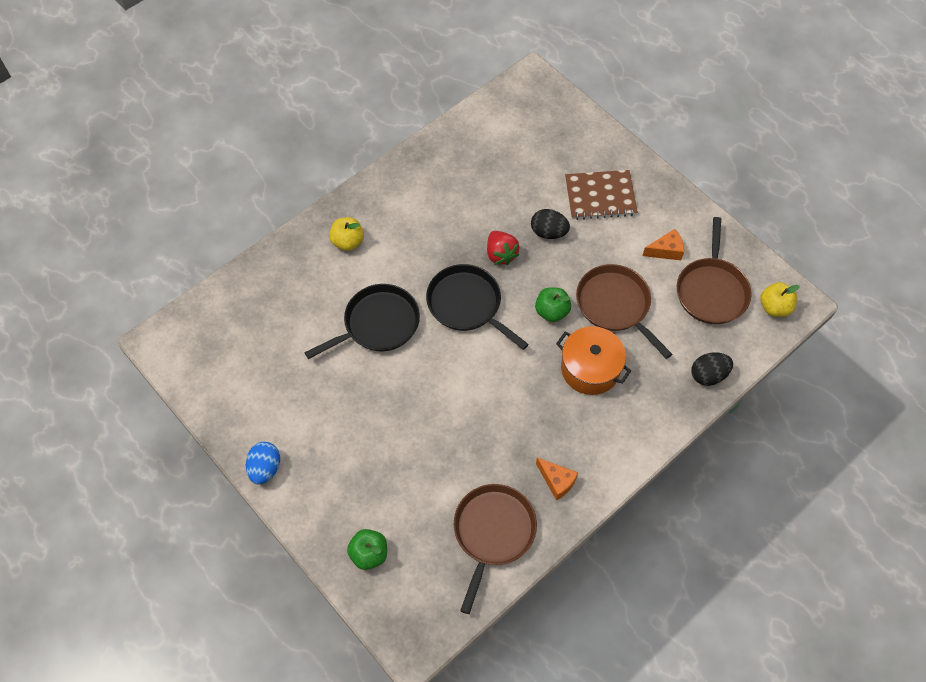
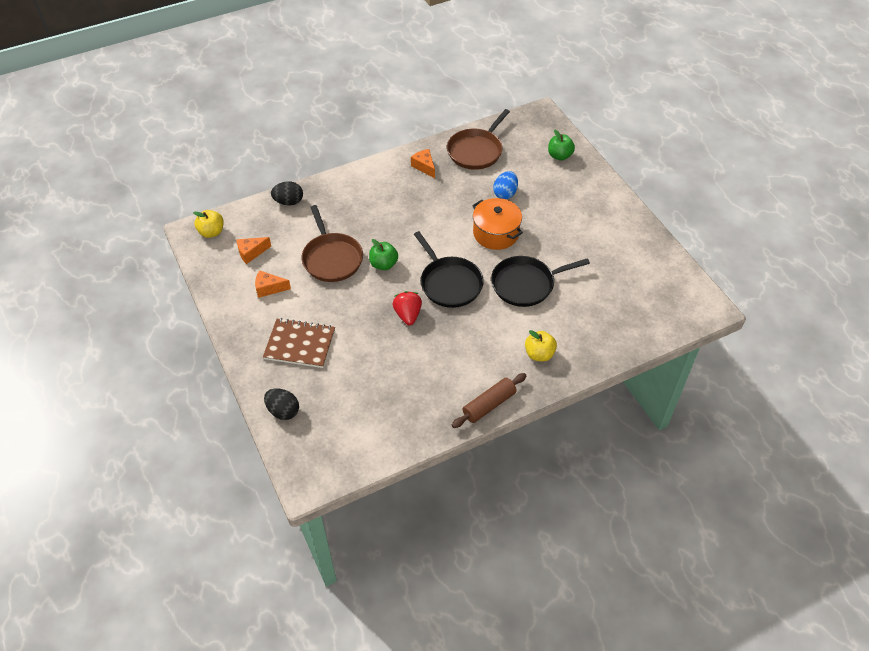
camera: 165 degrees left, 10 degrees down
(265, 468) = (625, 211): blue egg -> blue egg (505, 193)
(388, 178) = (489, 405): none -> brown rolling pin
(548, 232) = (359, 324): black egg -> black egg (283, 411)
(590, 369) = (372, 222): orange pot -> orange pot (496, 233)
(711, 290) = (251, 253): brown pan -> orange cheese

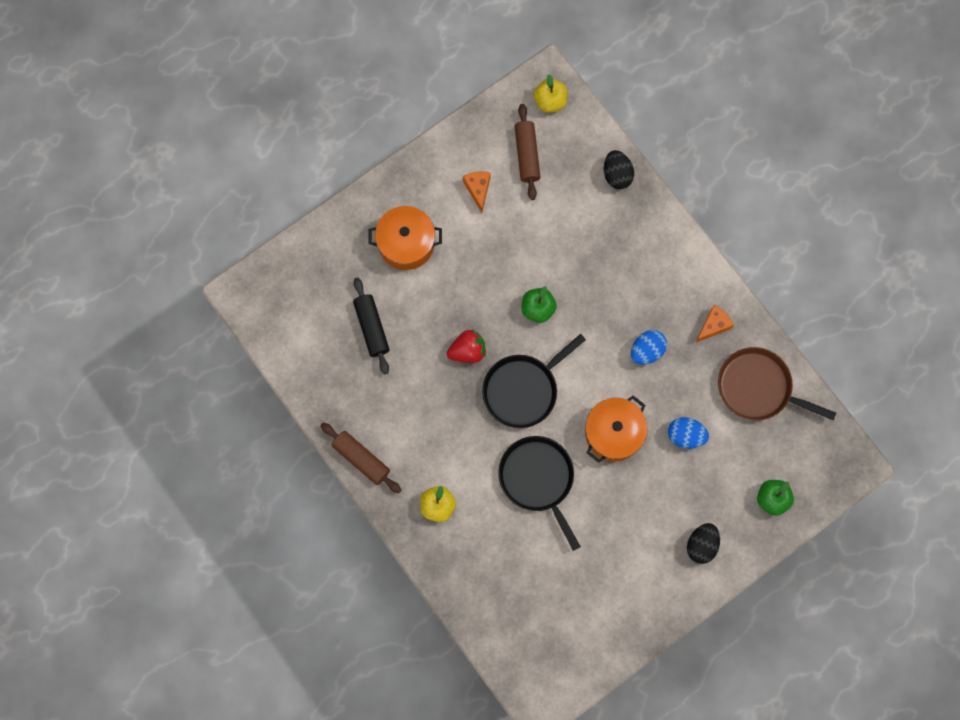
camera: 80 degrees right, 25 degrees up
(251, 253) = (527, 155): orange cheese -> brown rolling pin
(283, 411) = (319, 248): black egg -> black egg (701, 545)
(300, 344) = (406, 243): brown notebook -> orange pot
(331, 258) = (536, 247): brown pan -> none
(369, 380) = (371, 327): none -> black rolling pin
(434, 205) = (647, 351): none -> blue egg

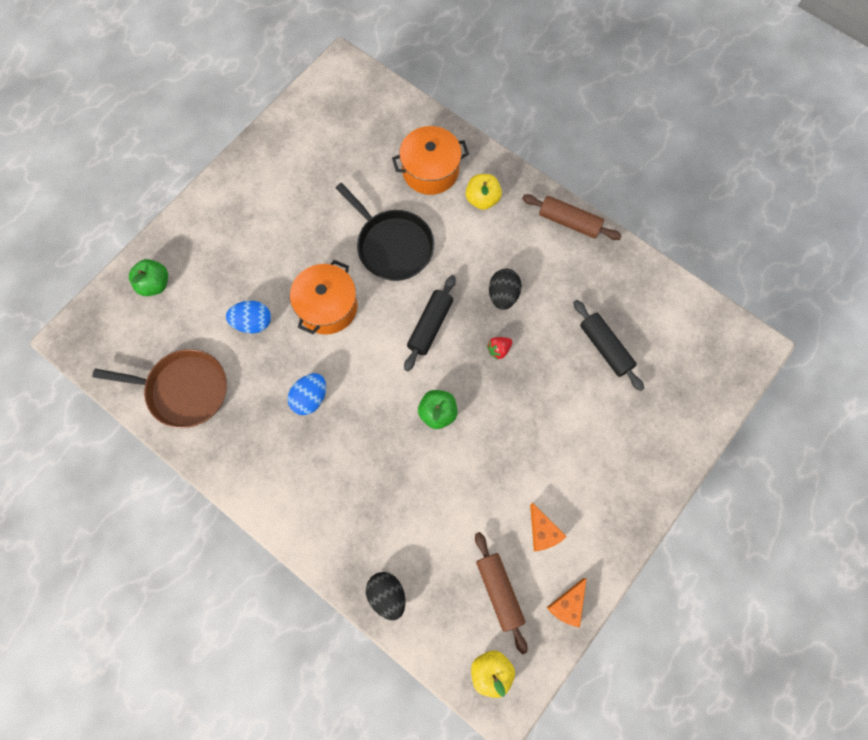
camera: 165 degrees right, 5 degrees down
(406, 243) = (601, 447): orange pot -> orange pot (430, 170)
(467, 351) = (499, 350): red strawberry -> red strawberry, size x0.61
(523, 389) = (430, 326): black pan -> black rolling pin
(701, 545) = (219, 226): black egg -> black egg (503, 295)
(713, 326) = (242, 444): orange cheese -> orange cheese (567, 605)

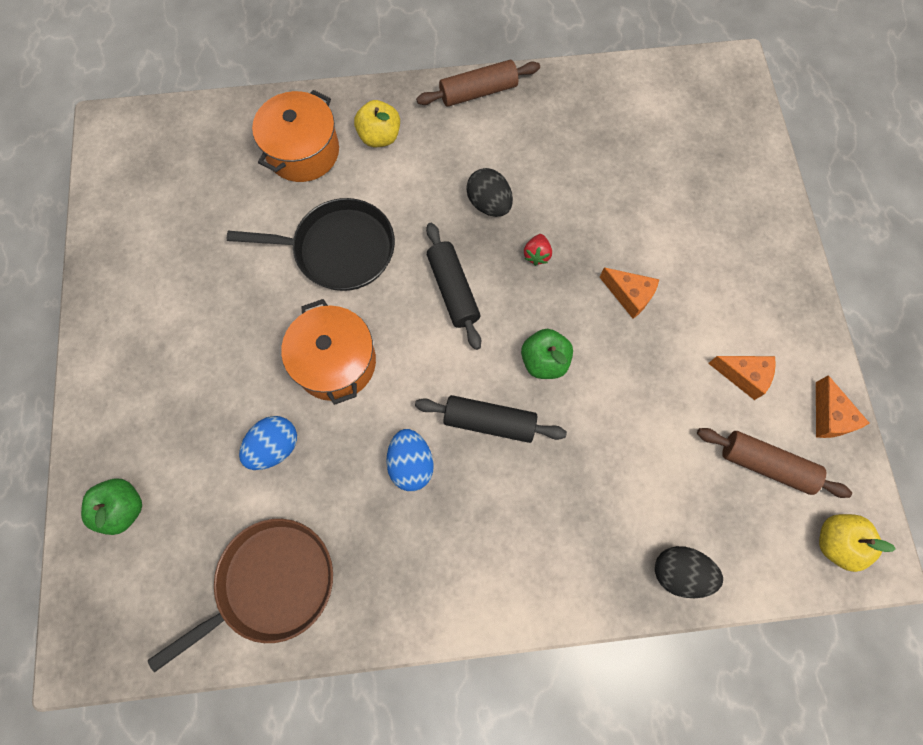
camera: 45 degrees left, 0 degrees up
(527, 423) = (629, 295): none -> orange cheese
(605, 348) = (622, 171): black rolling pin -> black rolling pin (489, 422)

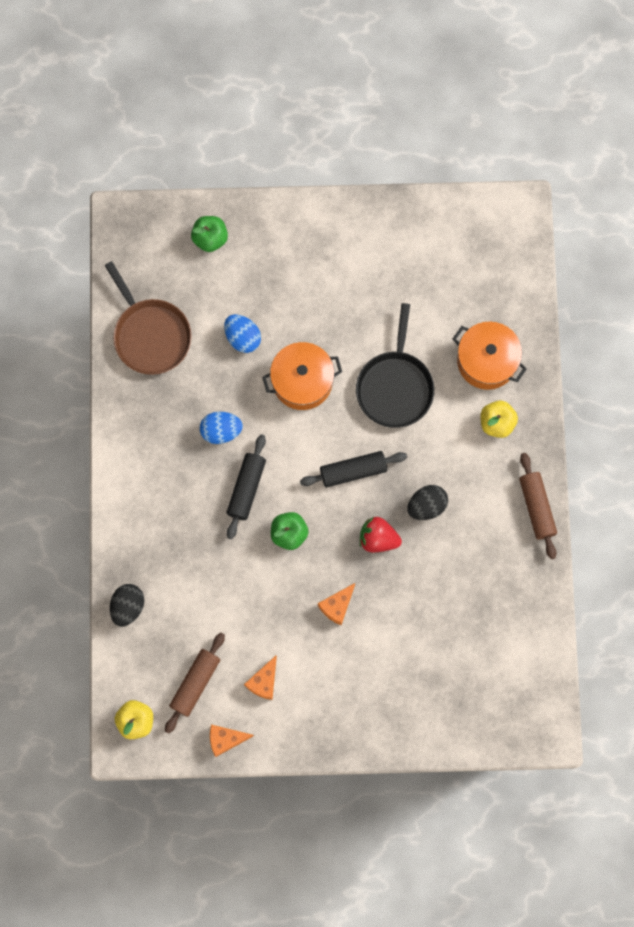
camera: 95 degrees right, 5 degrees up
(536, 255) = (378, 538): red strawberry -> red strawberry, size x1.63

